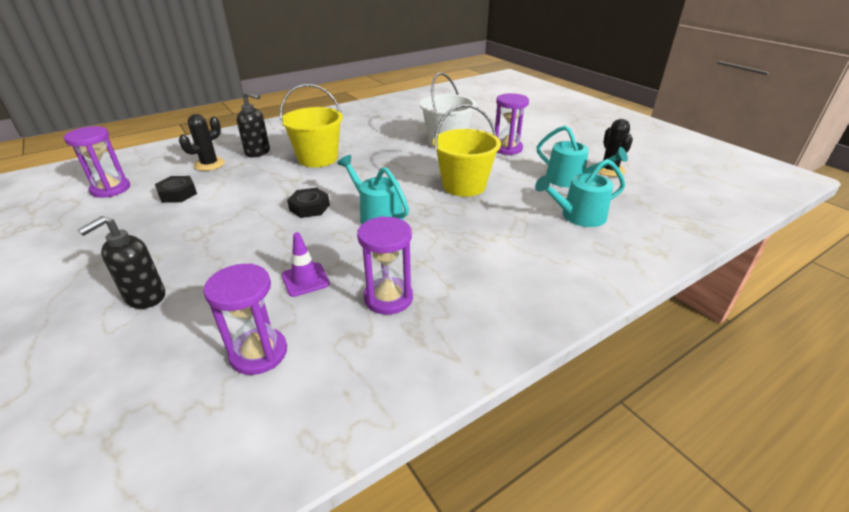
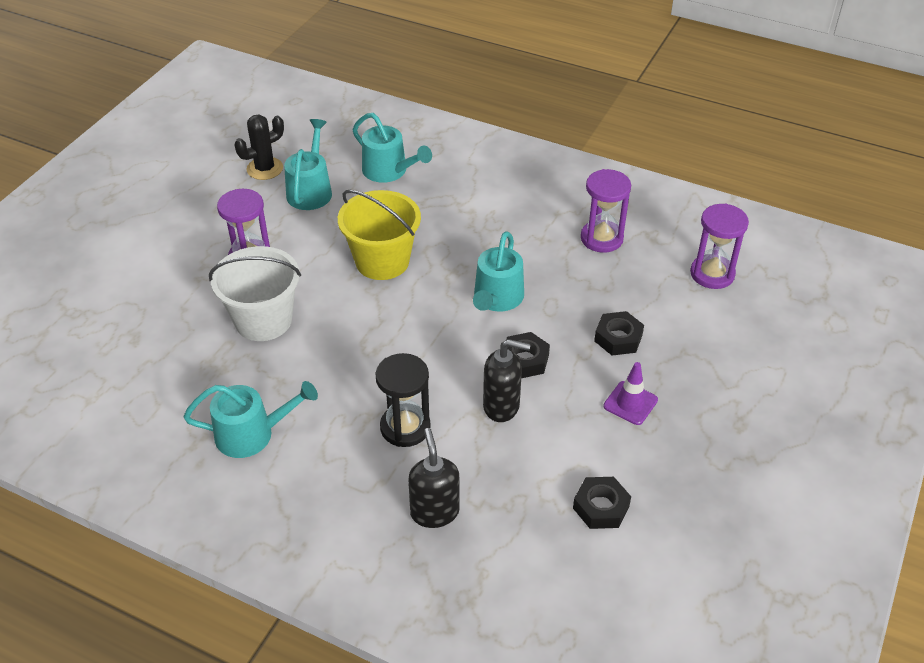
camera: 120 degrees left, 10 degrees up
(110, 189) = (654, 597): purple hourglass -> none
(145, 297) = (740, 379): black soap dispenser -> black soap dispenser (502, 406)
(209, 164) = (510, 541): black cactus -> none
(271, 253) = (618, 338): none -> black nut
(305, 279) = (627, 295): purple traffic cone -> purple traffic cone (630, 403)
(318, 158) = (405, 427): yellow bucket -> black hourglass
(369, 126) = (252, 434): none -> turquoise watering can

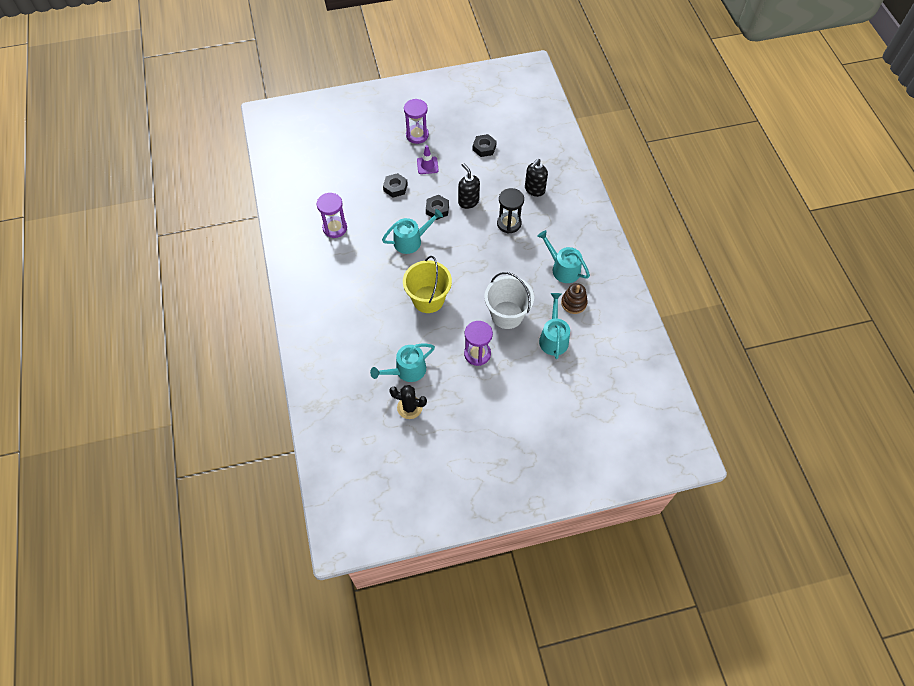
camera: 130 degrees left, 15 degrees up
(186, 403) = (573, 303): none -> brown stacking toy
(389, 171) = (360, 347): turquoise watering can -> turquoise watering can (553, 338)
(712, 274) = (325, 178): purple hourglass -> purple hourglass (417, 135)

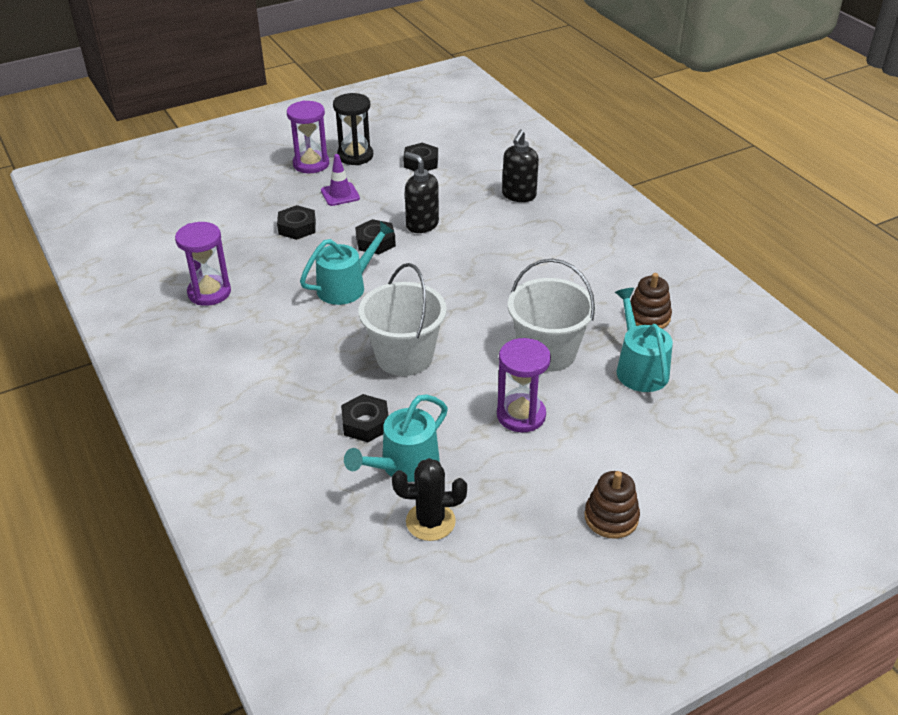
camera: 15 degrees left, 20 degrees down
(395, 339) = (365, 423): none -> black nut
(428, 299) = (404, 356): yellow bucket -> white bucket
(500, 428) = (611, 517): none -> brown stacking toy
(509, 223) = (497, 239): black hourglass -> black hourglass (355, 156)
(563, 268) = (609, 278): turquoise watering can -> none

